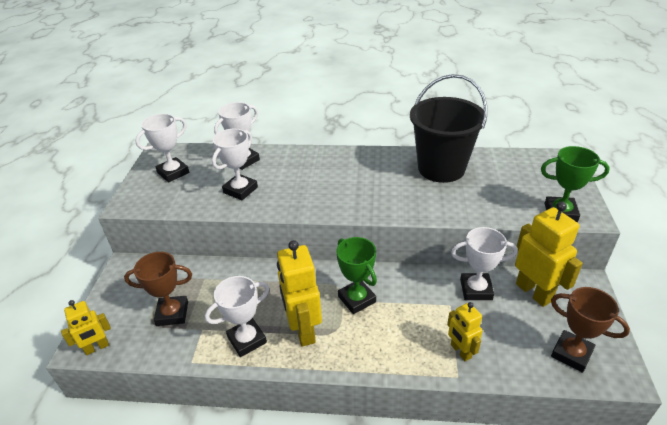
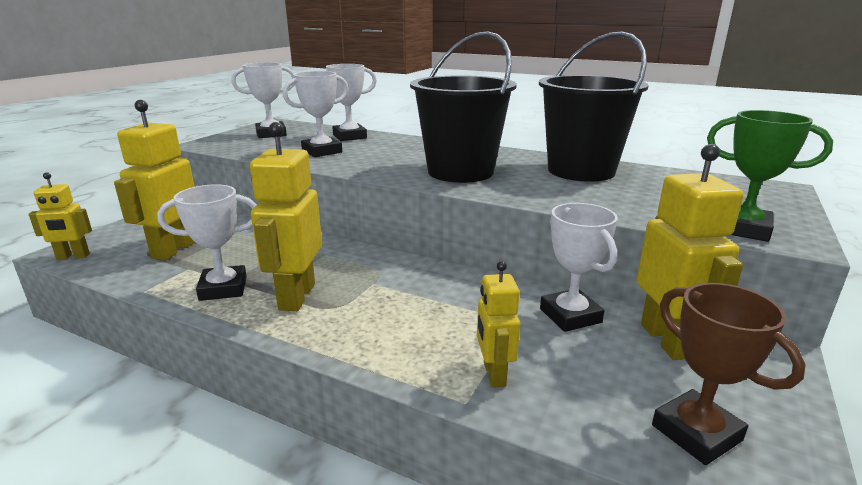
camera: 20 degrees right, 15 degrees down
(172, 313) = (174, 249): brown trophy -> yellow robot
(357, 299) = (390, 286): green trophy -> none
(364, 192) = (460, 172): none -> black bucket
(476, 289) = (570, 315): white trophy -> white trophy turned 45 degrees clockwise

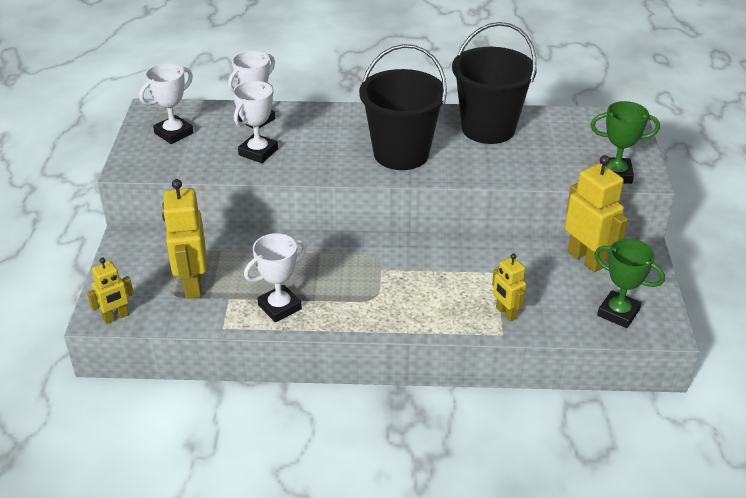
camera: 25 degrees left, 15 degrees up
(296, 296) = (339, 297): yellow robot -> none
(570, 315) = (524, 257): white trophy -> none
(696, 433) = (618, 313): brown trophy -> green trophy

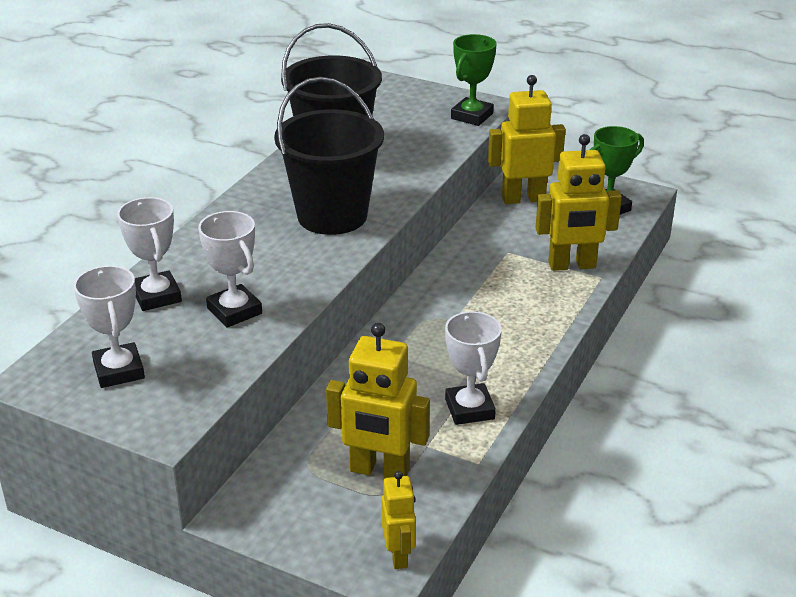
camera: 65 degrees left, 5 degrees down
(506, 313) = (572, 265): yellow robot -> yellow robot, size x1.73

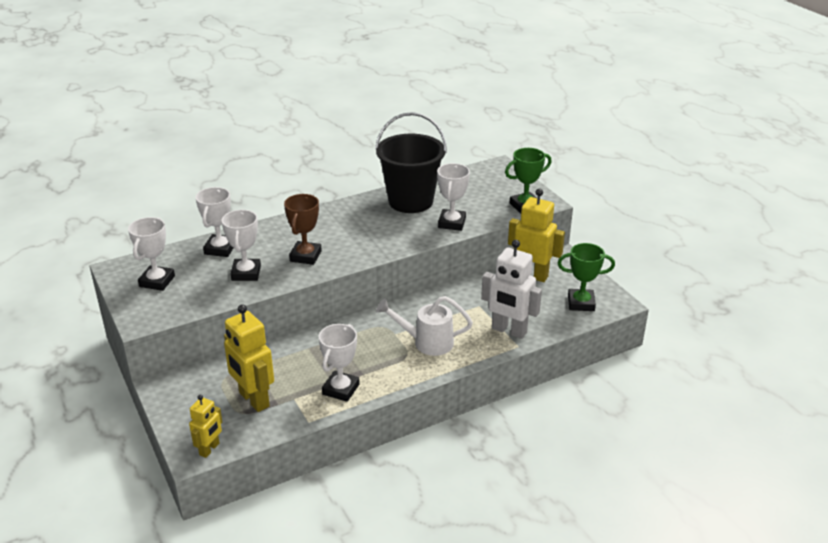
camera: 35 degrees right, 0 degrees up
(286, 261) = (305, 256): none -> brown trophy
(332, 216) = (362, 239): black bucket -> none
(415, 161) = (452, 223): none -> white trophy
(501, 314) = (427, 342): none -> white watering can
(572, 265) = (509, 331): yellow robot -> white robot

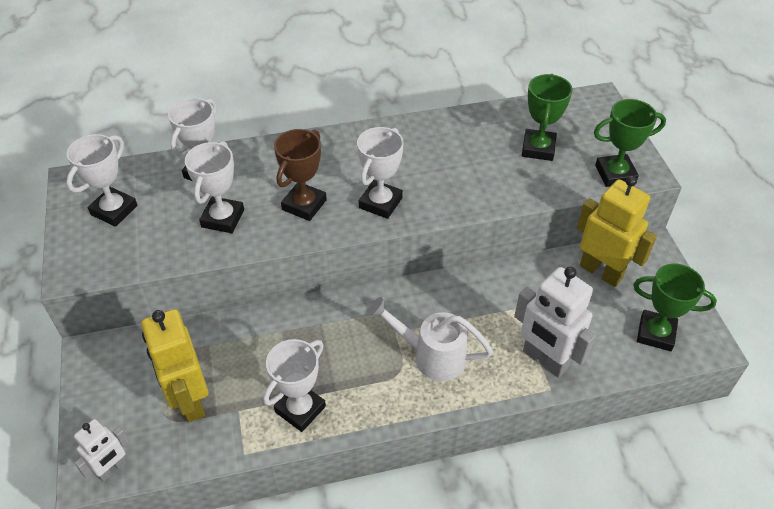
camera: 15 degrees right, 15 degrees up
(209, 449) = (112, 469): yellow robot -> white robot
(410, 201) = (465, 138): black bucket -> none
(452, 223) = (508, 185): white trophy -> white trophy (380, 203)
(466, 199) = (538, 148): none -> green trophy

